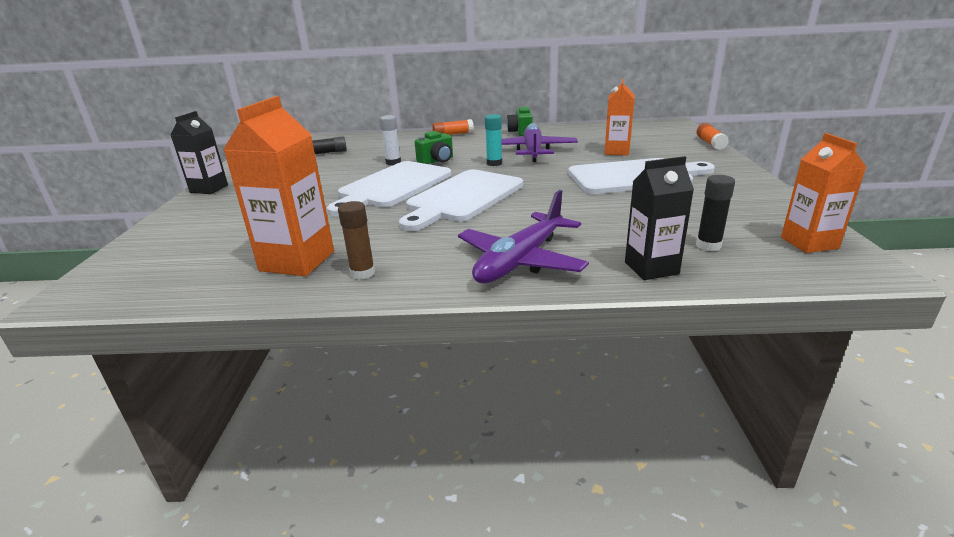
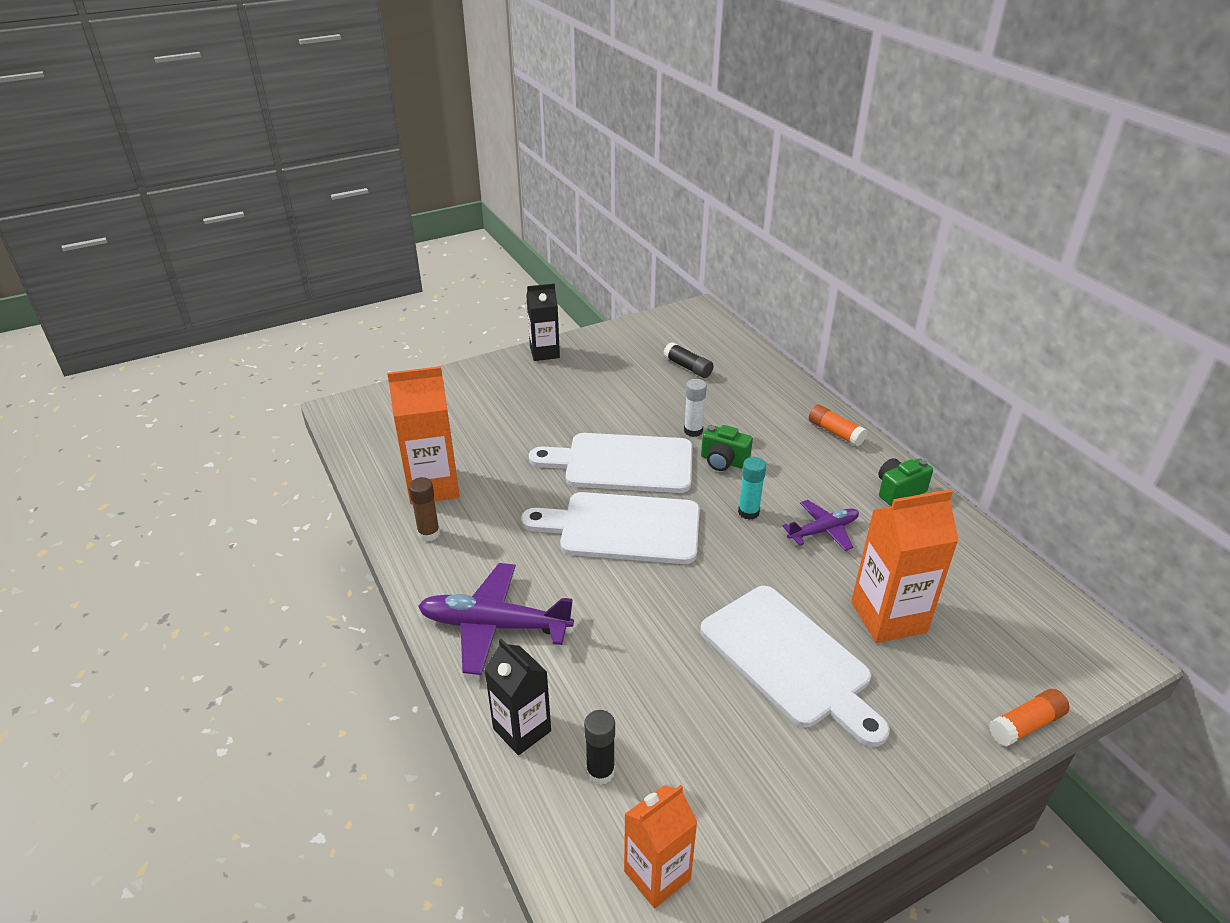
camera: 60 degrees right, 10 degrees up
(533, 151) = (823, 531): purple plane -> purple plane, size x0.60
(616, 151) = (888, 617): orange carton -> orange carton, size x1.51

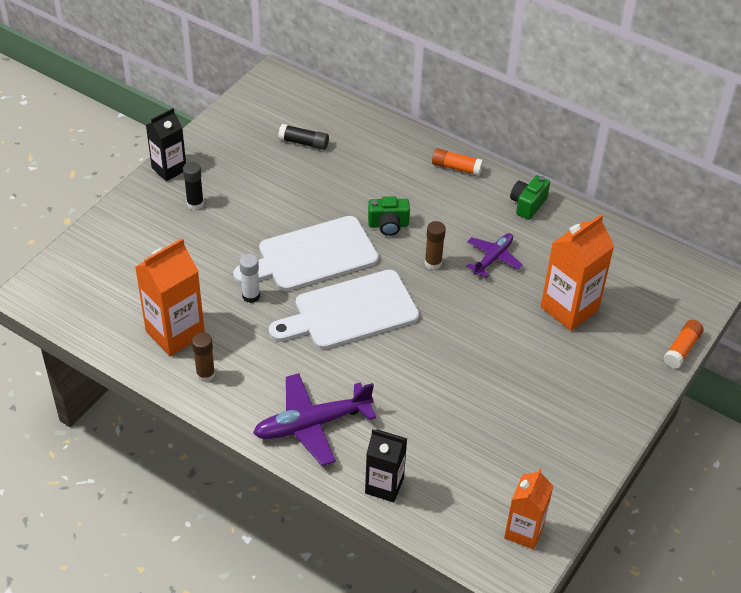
camera: 30 degrees left, 10 degrees up
(600, 772) = (452, 489): black glue stick -> black glue stick (195, 204)
(693, 431) = (348, 205): white glue stick -> white glue stick (251, 296)
(748, 512) = (433, 263): turquoise glue stick -> brown glue stick
(790, 660) = (524, 365): white cutting board -> none

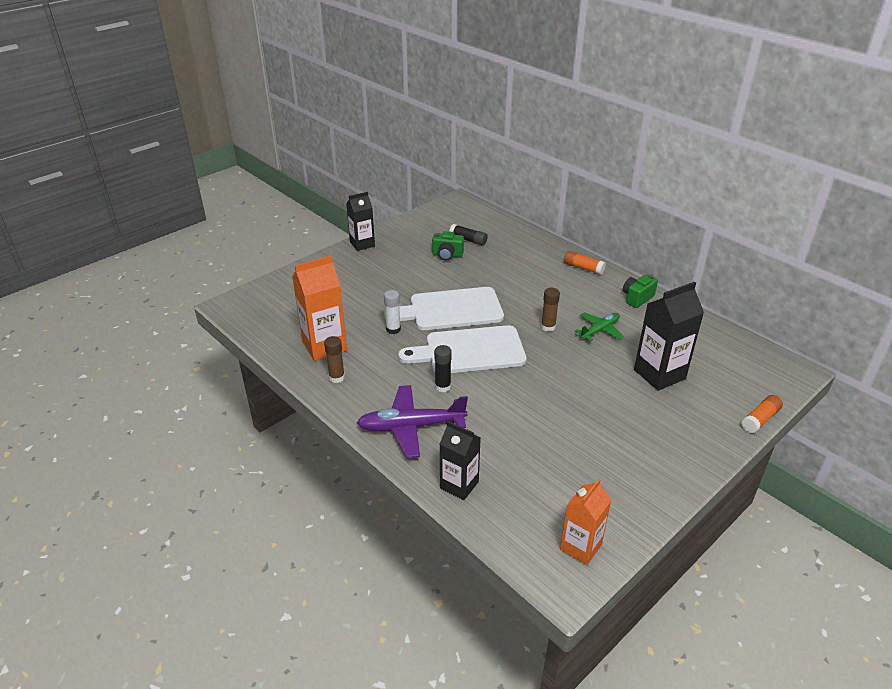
camera: 15 degrees right, 10 degrees down
(195, 204) = (373, 267): black glue stick -> black glue stick (443, 387)
(388, 225) = (518, 297): green camera -> green camera (447, 255)
(493, 258) = (599, 330): purple plane -> green plane
(569, 308) = (659, 374): orange carton -> black carton

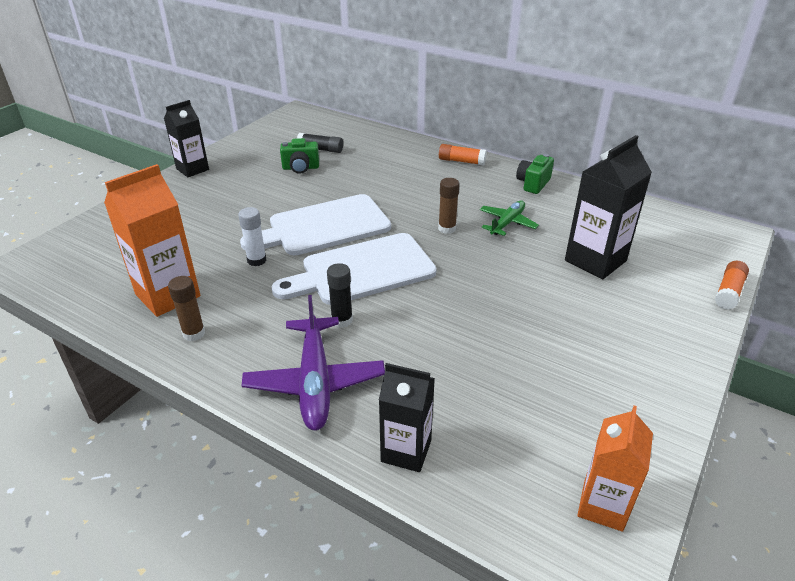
camera: 15 degrees left, 0 degrees up
(411, 427) = (315, 381): purple plane -> purple plane turned 75 degrees counterclockwise

